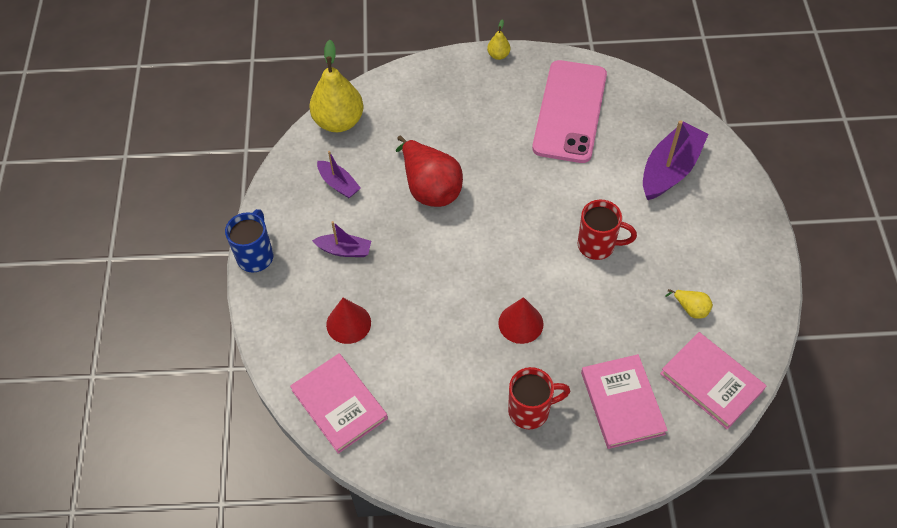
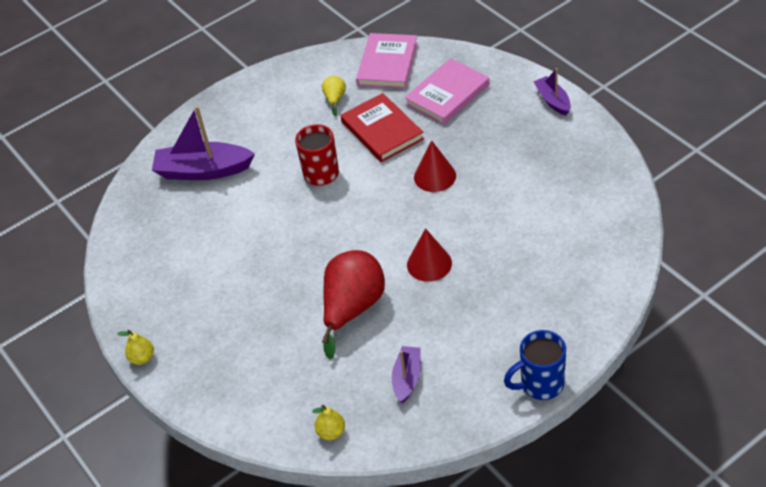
camera: 120 degrees left, 10 degrees down
(339, 121) = (331, 432): yellow pear -> yellow pear, size x0.45
(339, 404) = (608, 233): pink book -> none
(344, 250) = (473, 324): purple boat -> purple boat (553, 101)
(348, 323) = (538, 274): red cone -> red cone (429, 264)
(530, 410) = (501, 133): red mug -> none
(570, 111) = (182, 265): pink phone -> none
(614, 319) = (382, 131): none -> red book

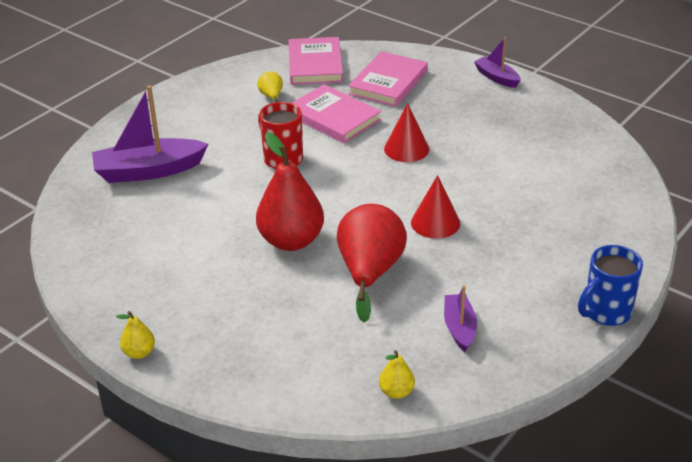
camera: 20 degrees left, 10 degrees down
(298, 264) = (291, 241): none -> red pear
(382, 131) = (333, 117): red book -> pink book

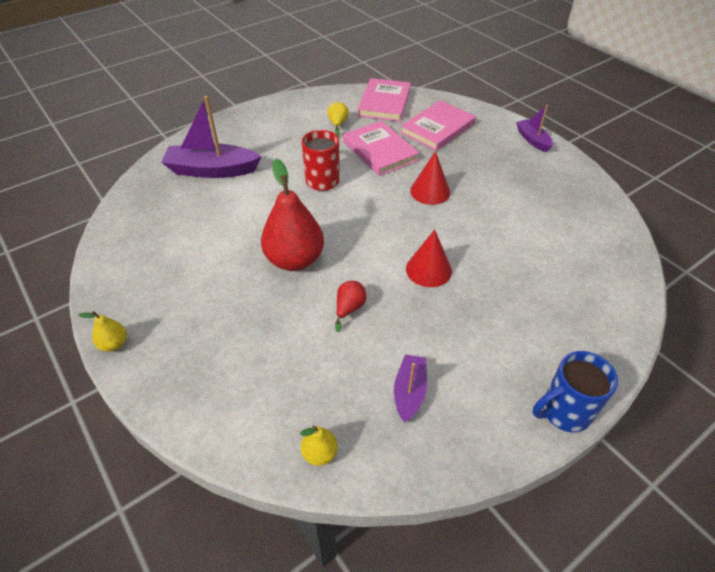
camera: 15 degrees right, 10 degrees up
(370, 272) = (349, 308): red pear -> red pear, size x0.45

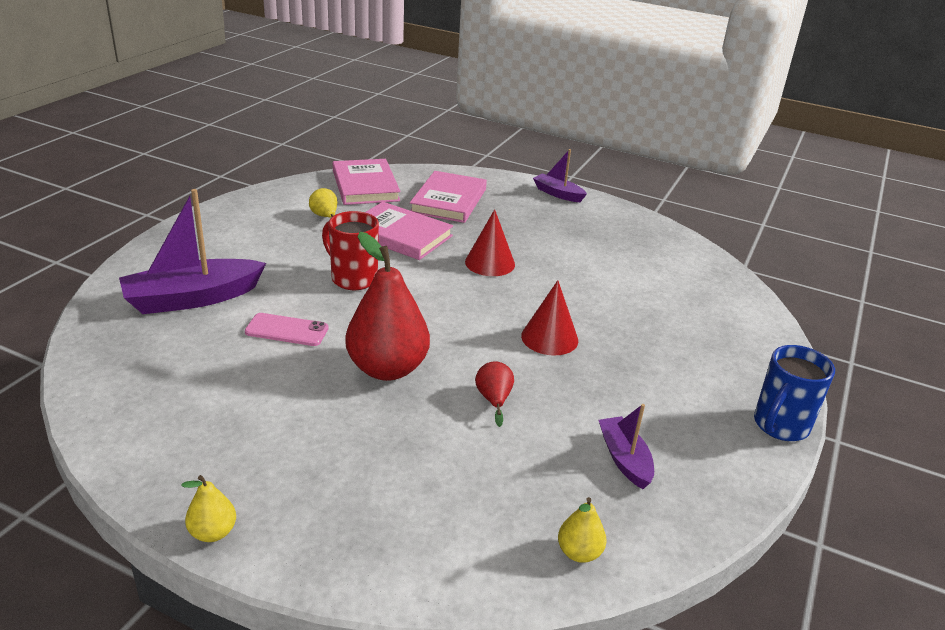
camera: 30 degrees left, 15 degrees down
(252, 210) = (287, 330): none -> pink phone

